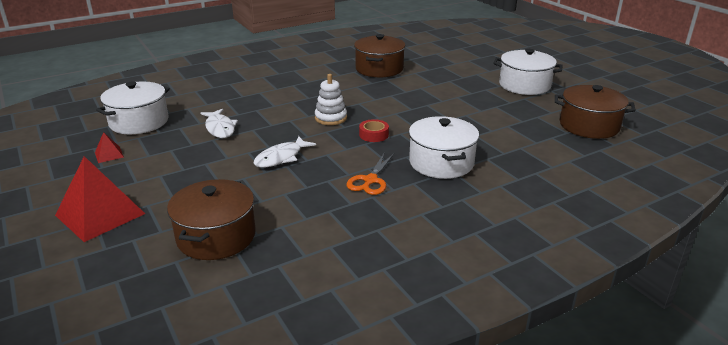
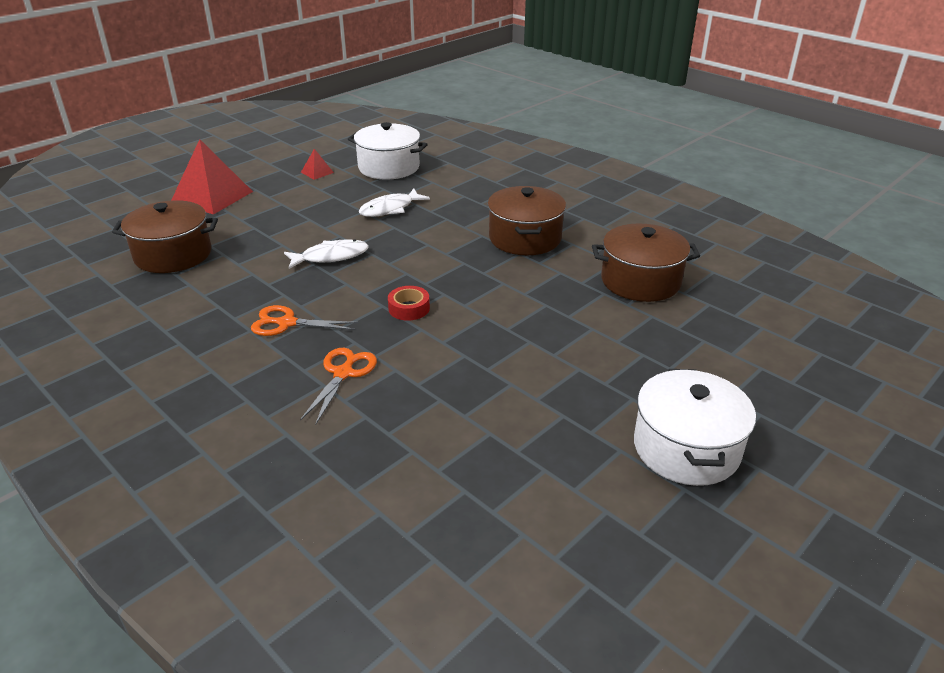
camera: 75 degrees right, 5 degrees up
(281, 157) = (331, 257): white fish -> white fish turned 135 degrees clockwise
(331, 118) = (445, 270): white stacking toy -> none
(441, 162) = (343, 373): white pot -> orange scissors
(589, 126) = (535, 546): brown pot -> brown pot (525, 238)

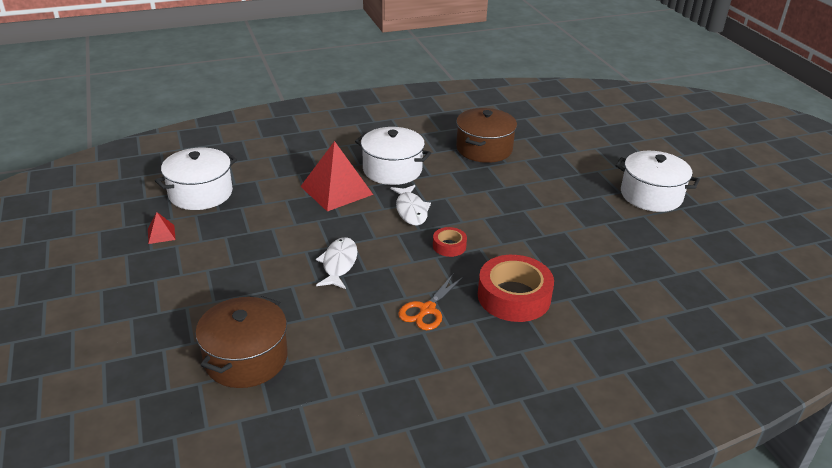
camera: 65 degrees left, 0 degrees up
(212, 196) = (138, 311): red pyramid -> red pyramid (336, 190)
(343, 373) = (514, 296): orange scissors -> red tape
(390, 209) = (283, 213): white fish -> white fish (411, 210)
(525, 238) = (392, 170): brown pot -> white pot

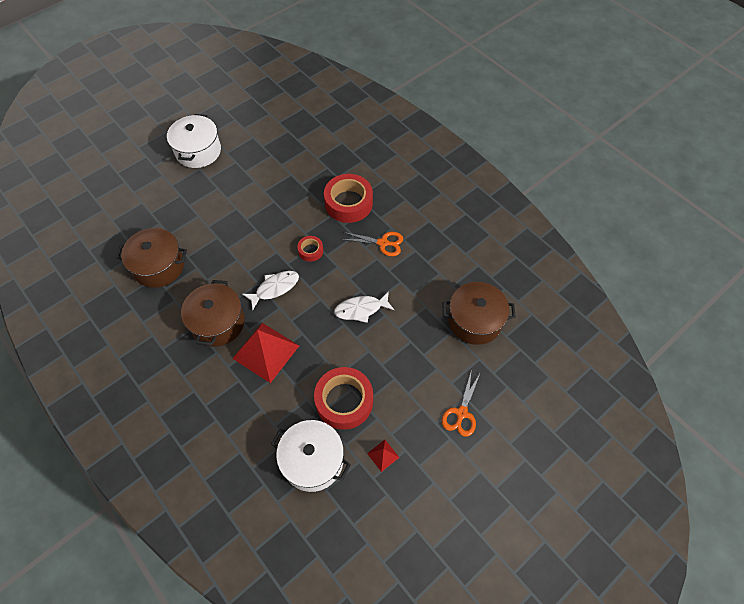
camera: 110 degrees left, 25 degrees up
(144, 302) = (461, 413): none -> orange scissors
(240, 224) = (344, 401): none -> red tape
(392, 170) = (217, 322): white pot -> brown pot

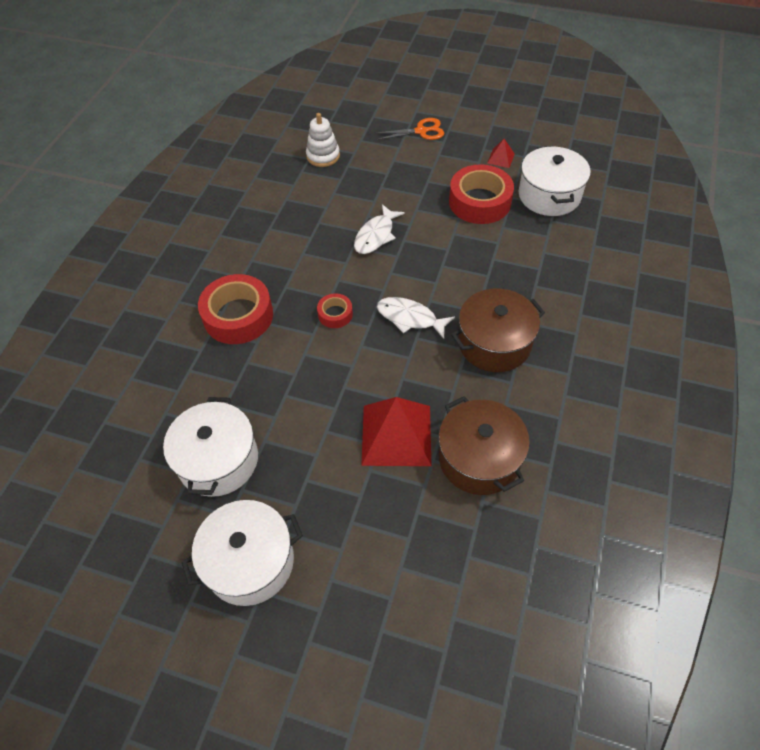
camera: 120 degrees left, 5 degrees down
(260, 159) = (218, 460): none -> white pot
(266, 352) = (487, 282): red pyramid -> red pyramid (396, 435)
(361, 309) = (376, 235): white fish -> white fish turned 75 degrees clockwise
(383, 243) = (278, 258): orange scissors -> none
(474, 321) = (323, 156): brown pot -> white stacking toy

